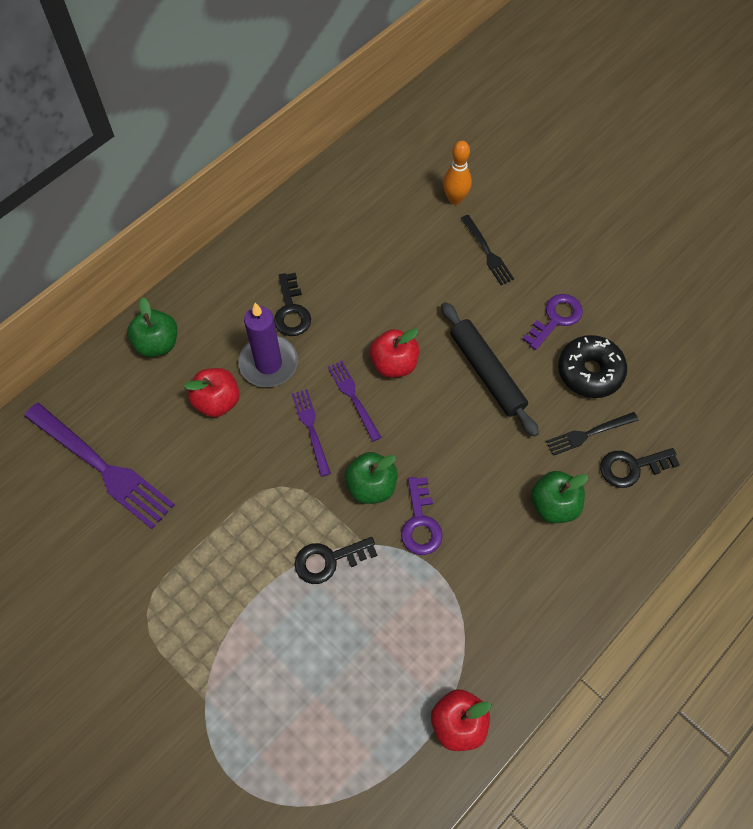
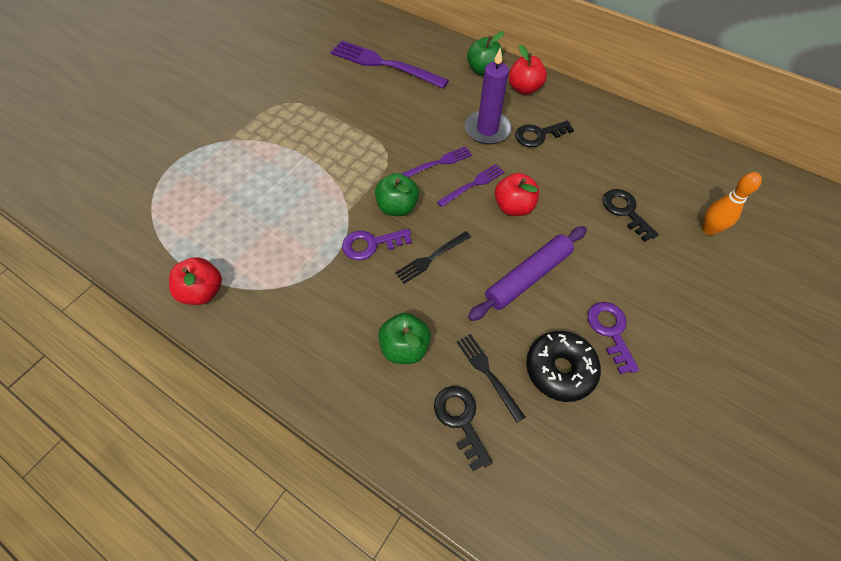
camera: 80 degrees right, 5 degrees down
(103, 468) = (383, 64): purple fork -> purple fork turned 90 degrees clockwise
(217, 401) = (447, 108): red apple -> red apple (524, 88)
(329, 560) = (332, 190): black key -> black key (625, 211)
(487, 373) = (527, 277): black rolling pin -> purple rolling pin
(488, 253) = (660, 263): black fork -> black fork (431, 258)
(556, 319) = (610, 331): purple key -> purple key turned 135 degrees counterclockwise

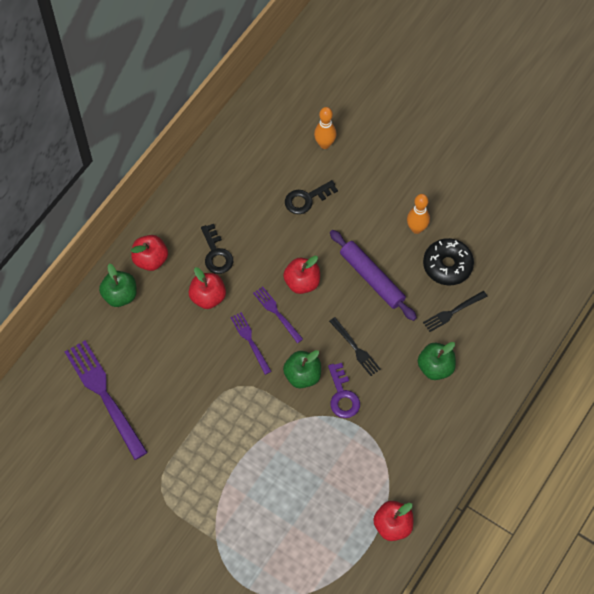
camera: 90 degrees left, 5 degrees up
(383, 64) = (103, 394): purple fork -> purple fork turned 120 degrees clockwise
(460, 420) = (487, 331): black key -> none
(487, 130) = (208, 297): purple candle -> red apple
(610, 331) = (416, 229): purple key -> orange bowling pin

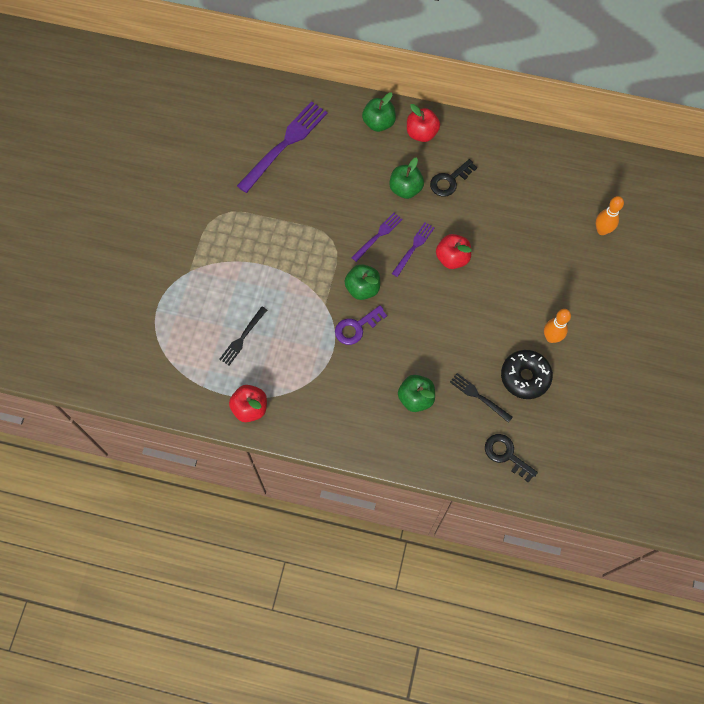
camera: 70 degrees right, 5 degrees up
(208, 297) = (405, 189): red apple -> green apple
(306, 199) = (537, 234): black key -> black key (506, 455)
(356, 349) = (406, 324): black fork -> black fork (242, 338)
(372, 278) = (482, 315): purple rolling pin -> none

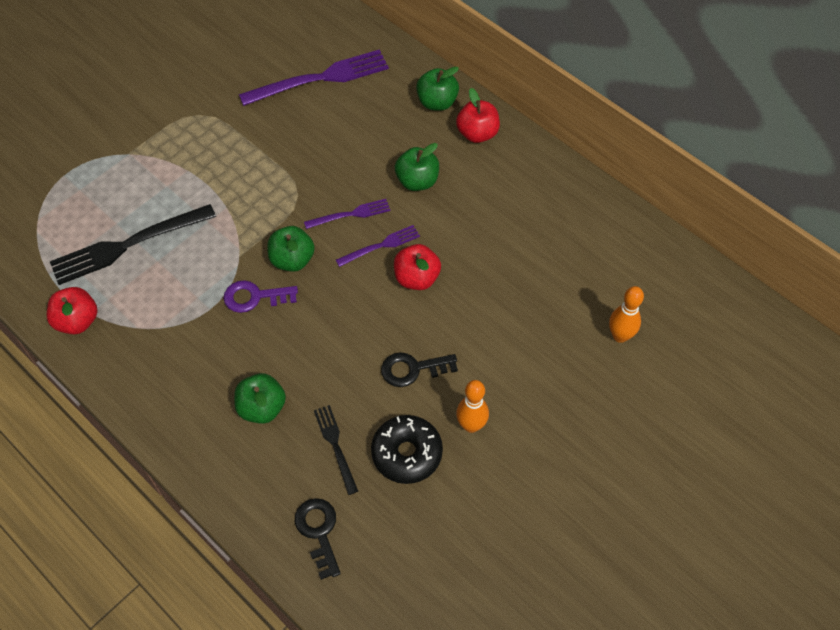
camera: 30 degrees right, 10 degrees down
(242, 338) = (126, 246): black fork -> black fork, size x1.90
(449, 181) = (473, 196): black key -> black key (412, 369)

